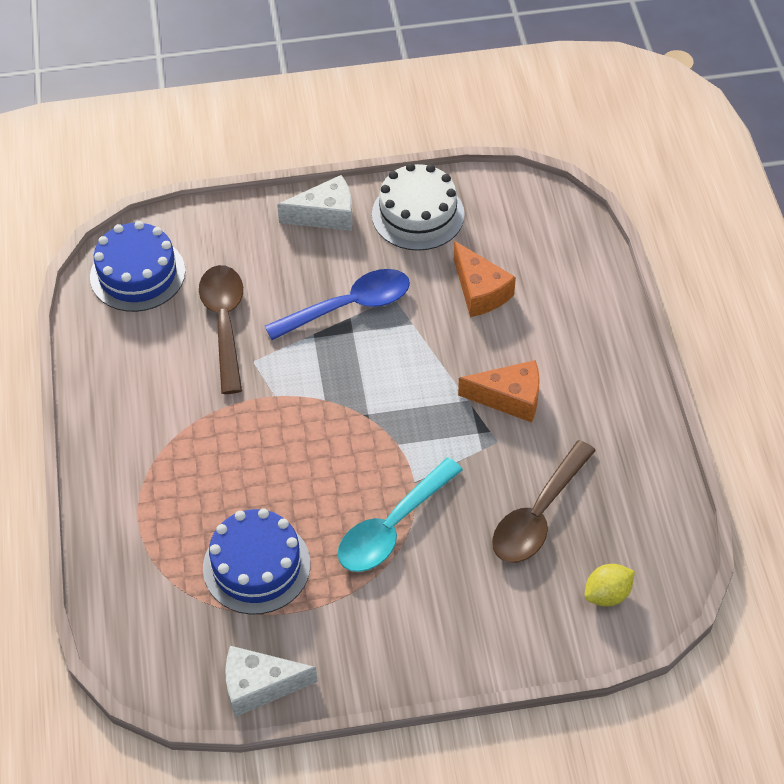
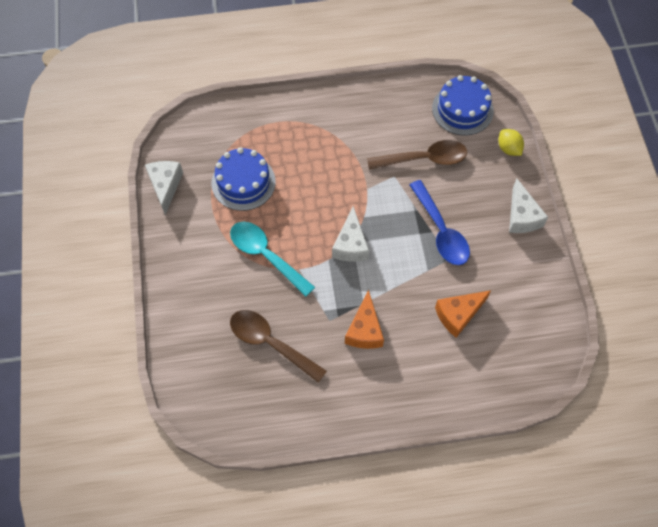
camera: 90 degrees right, 10 degrees up
(372, 416) = (351, 244): none -> white cheese
(418, 214) = (527, 275): white cake -> none
(607, 594) = (208, 382): yellow lemon -> yellow lemon (508, 149)

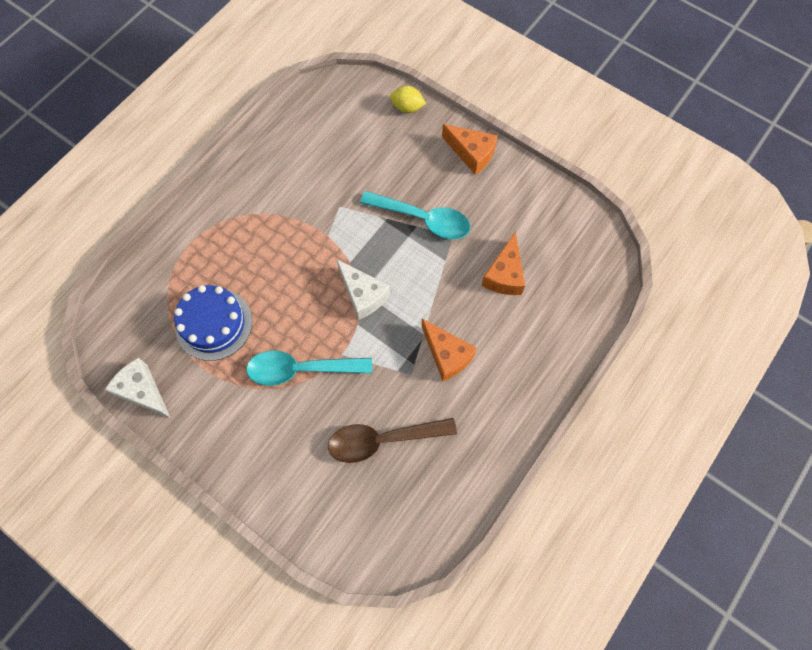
camera: 45 degrees left, 5 degrees up
(424, 159) = (349, 171): brown spoon -> none
(441, 231) = (423, 219): blue spoon -> turquoise spoon
(462, 109) = (338, 104): blue cake -> none
(522, 216) = (471, 153): white cheese -> orange cheese

